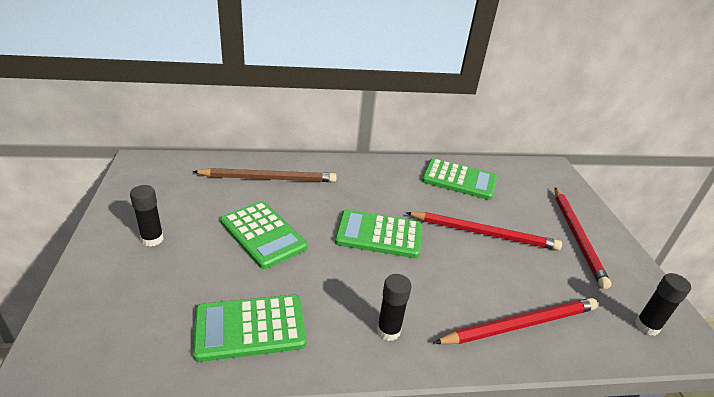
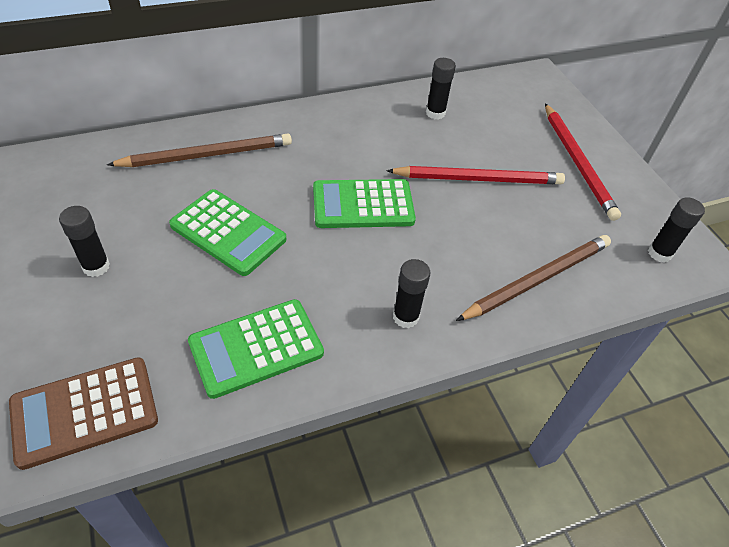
camera: 15 degrees left, 15 degrees up
(90, 347) = (85, 412): none -> brown calculator
(459, 180) = (435, 113): green calculator -> black glue stick
(520, 324) = (537, 279): red pencil -> brown pencil

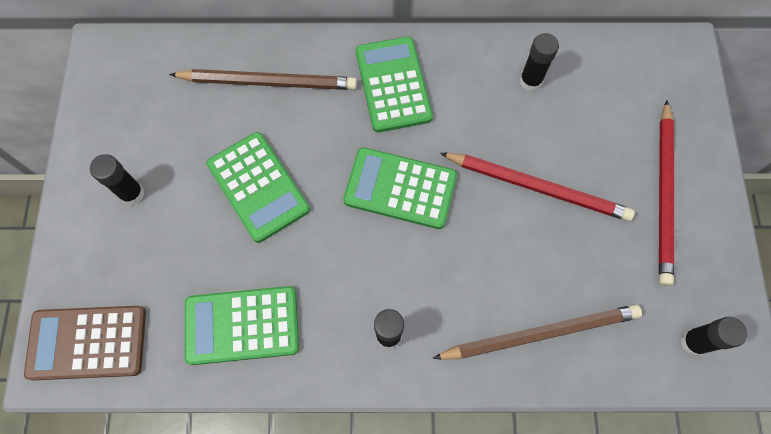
camera: 25 degrees right, 20 degrees up
(322, 136) = (393, 85): none -> green calculator

